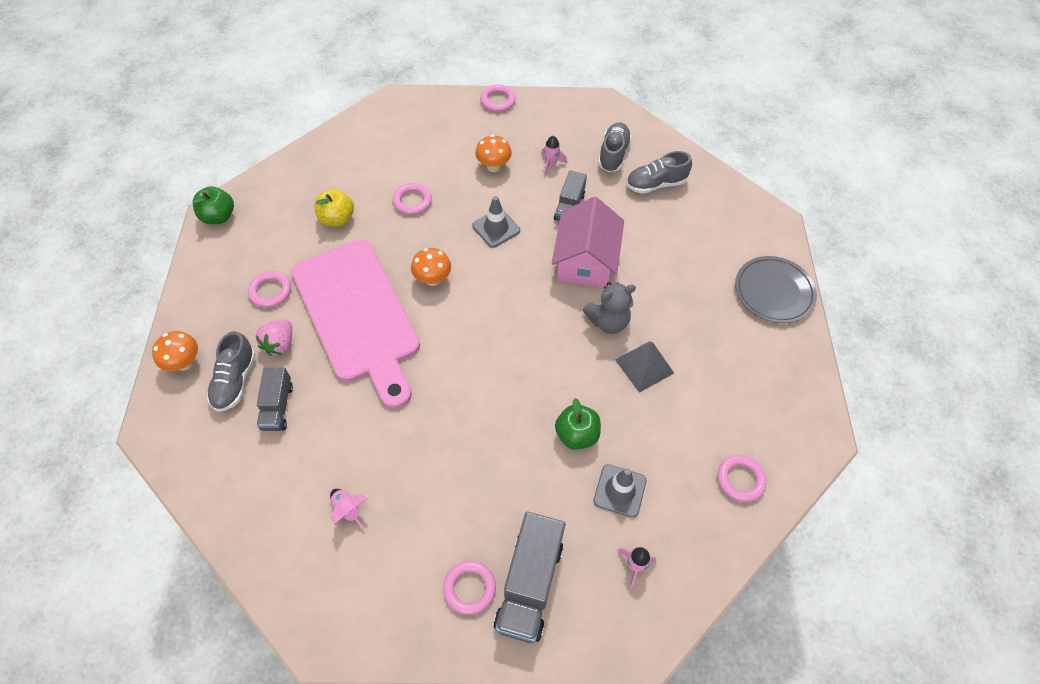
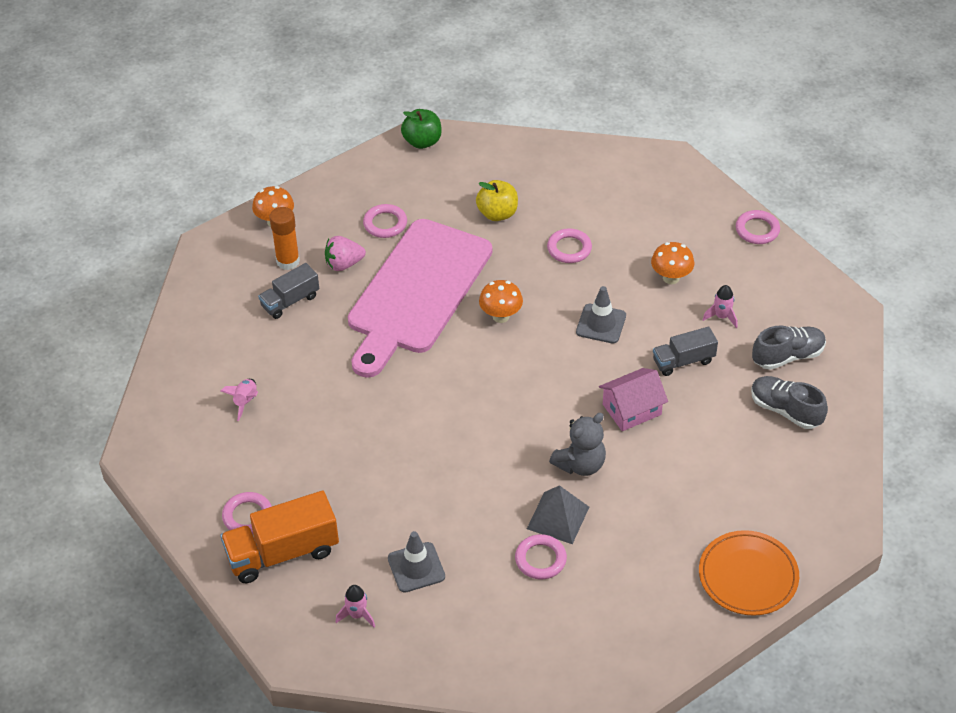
camera: 55 degrees right, 10 degrees down
(235, 381) = (288, 261): grey shoe -> orange glue stick
(529, 584) = (282, 553): grey truck -> orange truck
(576, 435) = (442, 507): green apple -> none
(585, 261) = (631, 409): pink house -> pink house, size x0.66
(608, 321) = (580, 464): grey teddy bear -> grey teddy bear turned 75 degrees counterclockwise
(740, 479) = (506, 651): pink ring -> pink ring (540, 559)
(773, 292) = (748, 576): grey plate -> orange plate

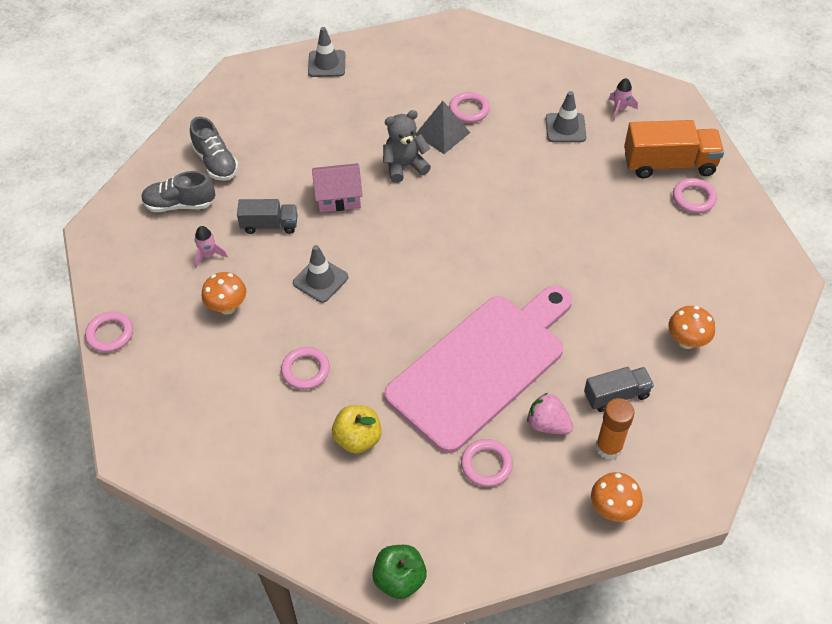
camera: 160 degrees left, 5 degrees up
(245, 401) = (680, 298): pink rocket -> none
(344, 264) = (547, 424): pink strawberry -> pink strawberry turned 150 degrees counterclockwise
(501, 316) = (409, 315): orange mushroom -> orange mushroom (686, 341)
(748, 576) = (326, 64): orange plate -> grey traffic cone

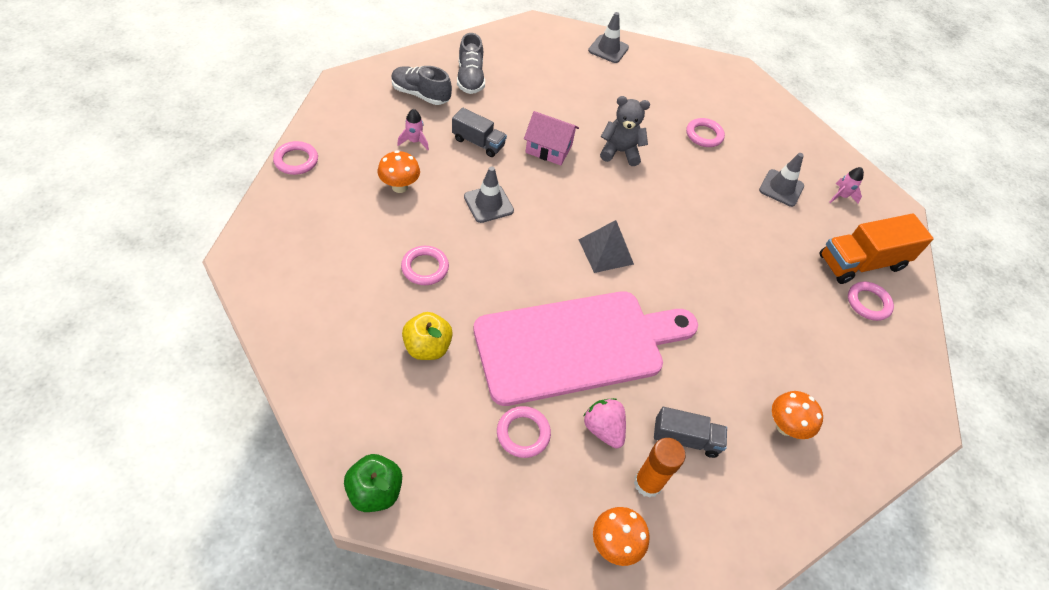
camera: 20 degrees right, 0 degrees up
(442, 133) = (669, 142): grey pyramid -> grey pyramid (606, 251)
(669, 164) = (861, 263): orange truck -> orange truck turned 135 degrees clockwise

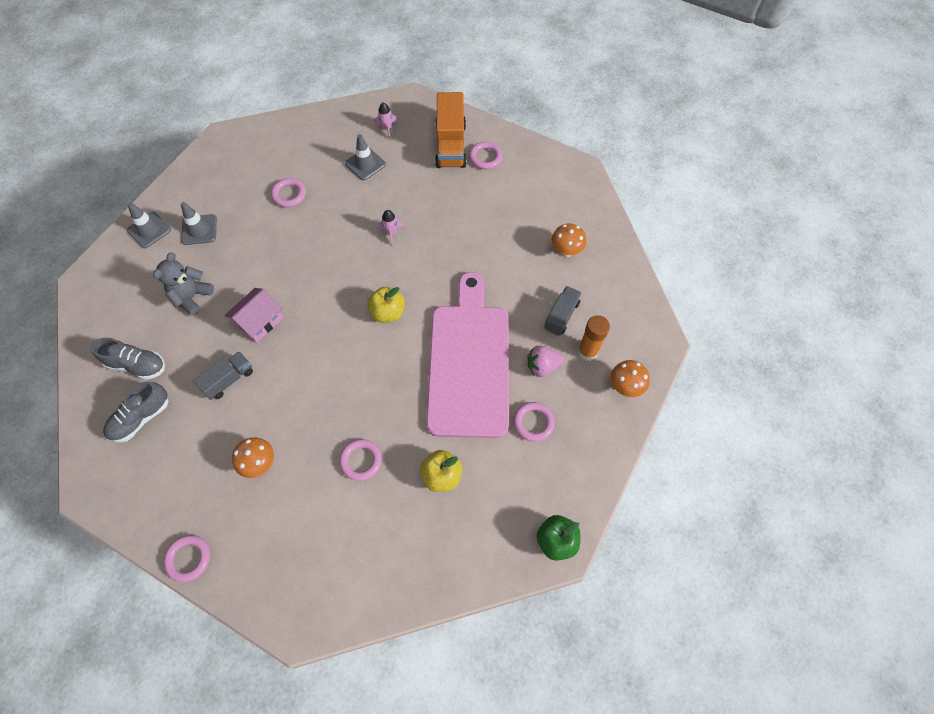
camera: 65 degrees left, 10 degrees up
(414, 141) = (205, 438): pink rocket -> pink rocket (391, 233)
(488, 204) = (307, 390): grey traffic cone -> grey traffic cone (199, 230)
(606, 251) = (388, 313): grey pyramid -> yellow apple
(620, 152) = (284, 265): grey teddy bear -> grey teddy bear (192, 297)

